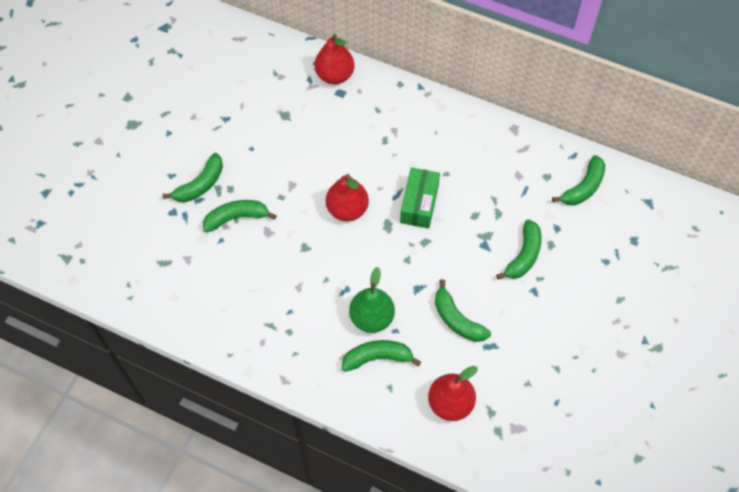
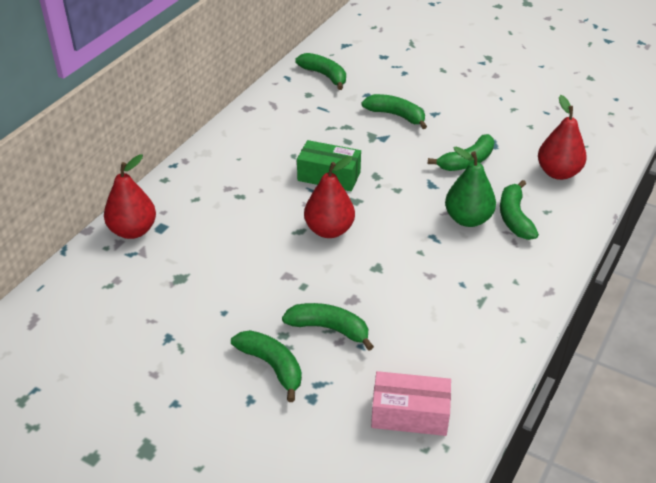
camera: 85 degrees left, 20 degrees down
(157, 274) = (410, 414): none -> pink box
(237, 218) = (329, 329): green banana -> green banana turned 120 degrees clockwise

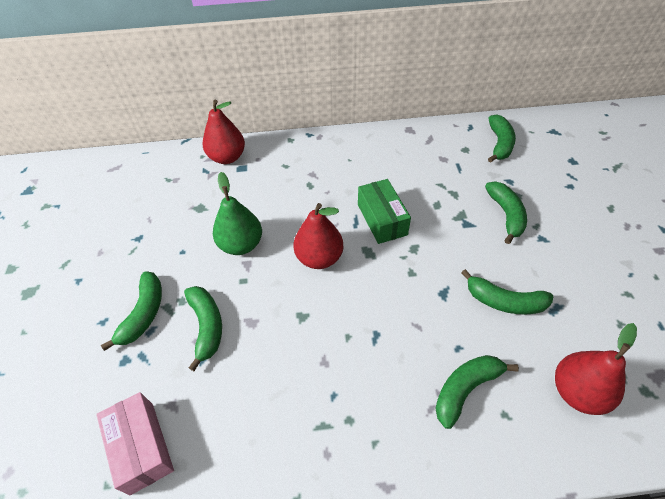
camera: 55 degrees right, 10 degrees up
(468, 219) = (425, 349): green pear -> green pear (241, 245)

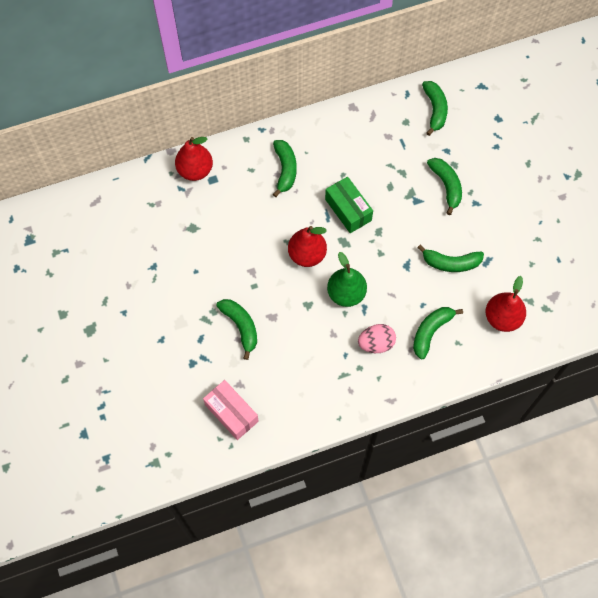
camera: 15 degrees left, 15 degrees up
(144, 314) = (190, 327): green banana -> green banana (285, 170)
(241, 245) = (241, 255): green pear -> green pear (346, 294)
(381, 389) = (376, 343): none -> pink egg

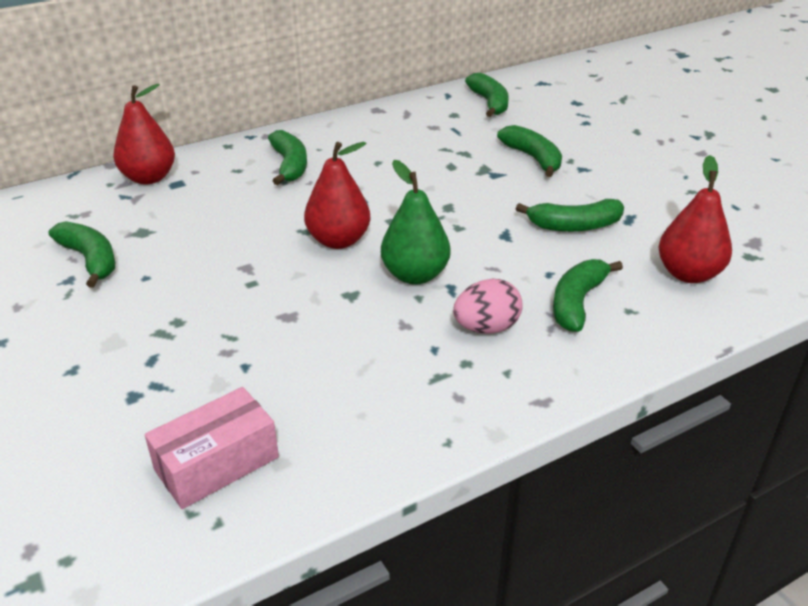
camera: 10 degrees left, 30 degrees down
(231, 413) = (217, 464): pink box -> pink box turned 75 degrees counterclockwise
(241, 327) = (230, 335): green banana -> green banana (90, 260)
(348, 210) = (394, 191): green box -> none

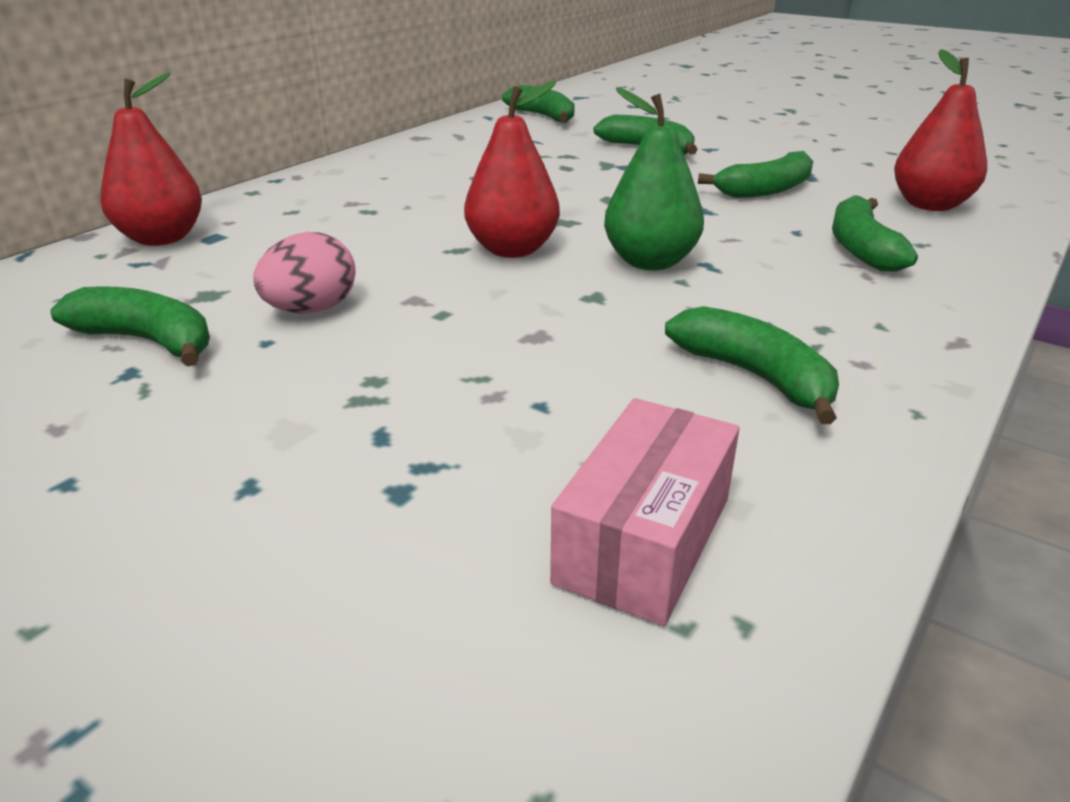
camera: 25 degrees left, 5 degrees down
(290, 165) = (362, 196): green banana -> green banana (755, 376)
(486, 328) = (799, 290): pink egg -> pink egg (311, 310)

